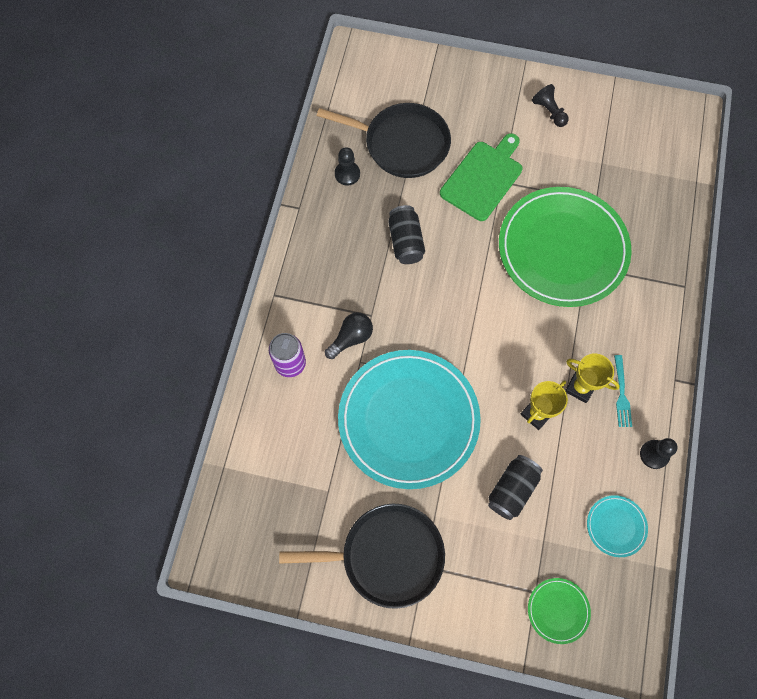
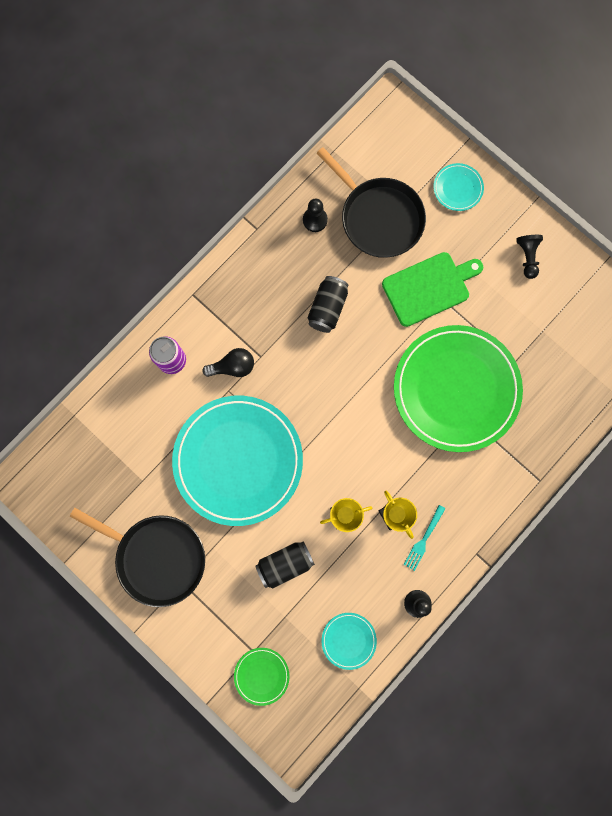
camera: 30 degrees right, 10 degrees up
(454, 87) = (457, 188): none -> turquoise plate

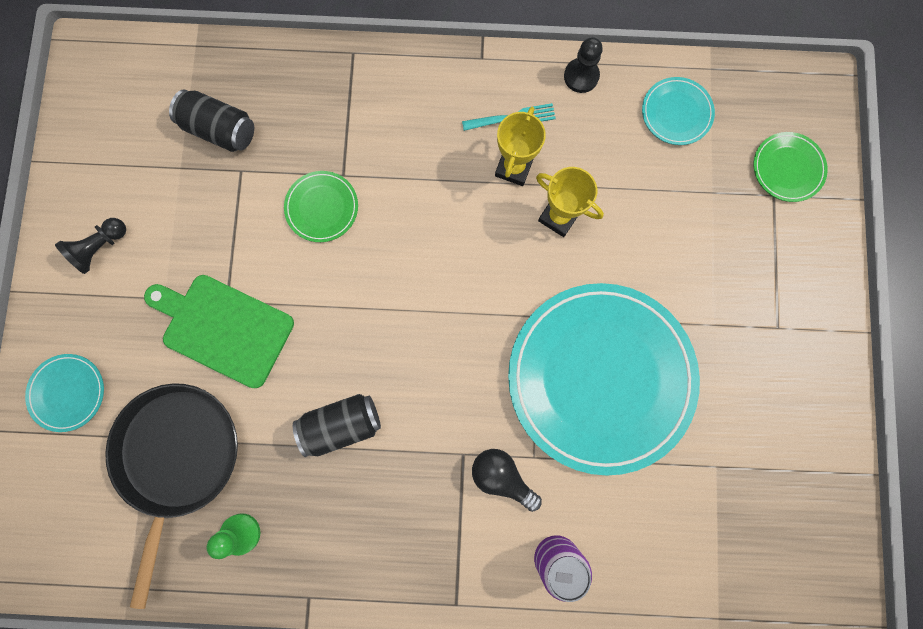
camera: 130 degrees left, 0 degrees up
(157, 557) = (778, 376): black pan -> none
(285, 564) = (661, 235): black can -> black can (221, 130)
(315, 220) = (240, 533): black pawn -> green pawn
(456, 389) = (322, 208): green plate -> green plate, size x0.41

